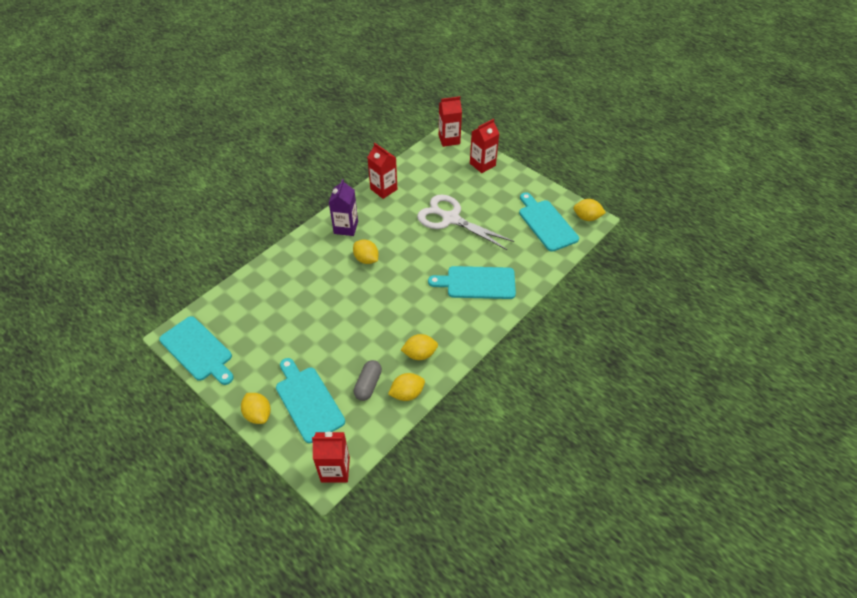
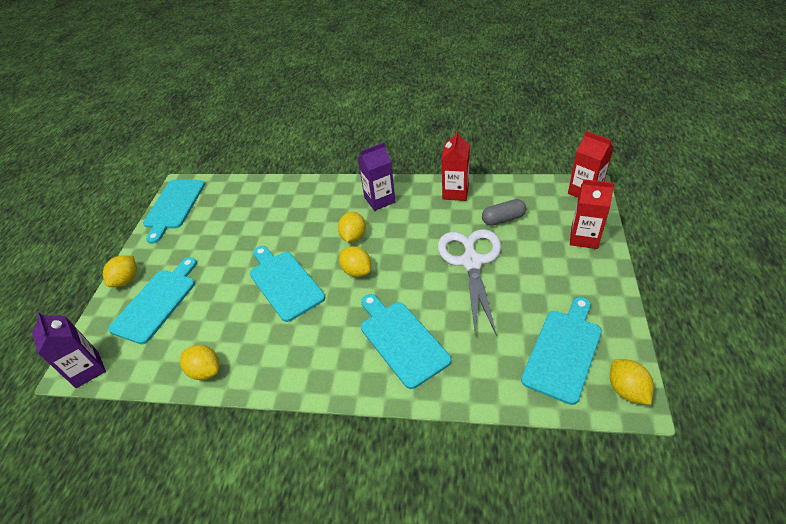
camera: 60 degrees right, 5 degrees down
(335, 469) = (87, 369): red carton -> purple carton
(368, 384) = (199, 333): grey capsule -> grey capsule (503, 219)
(370, 316) = (284, 283): none -> turquoise cutting board
(419, 354) = (263, 350): yellow lemon -> yellow lemon (357, 271)

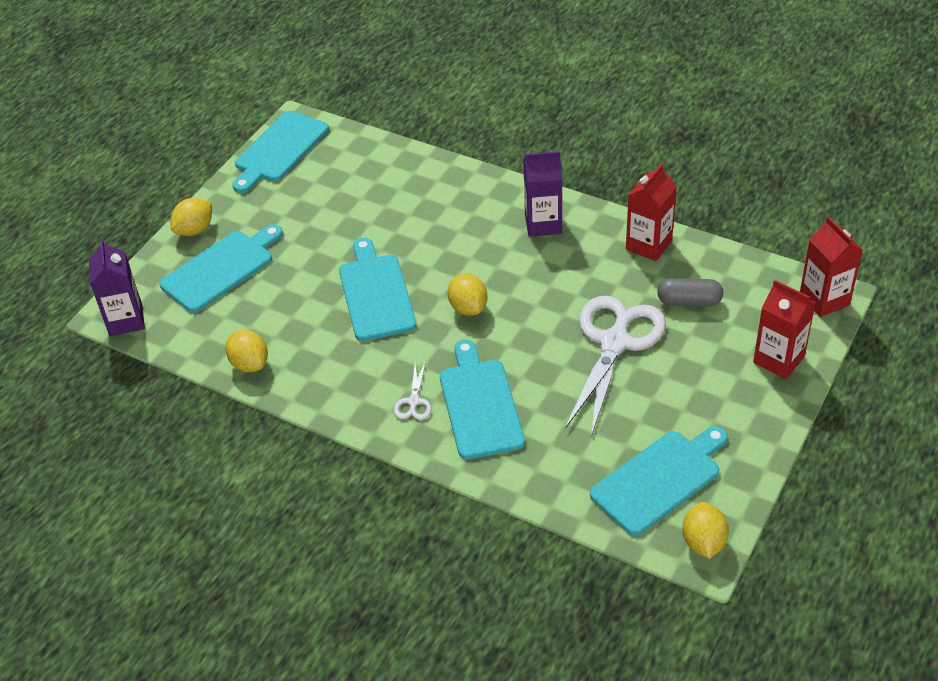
camera: 20 degrees right, 0 degrees up
(350, 356) = (414, 402): none -> white scissors
(353, 236) = (485, 262): yellow lemon -> none

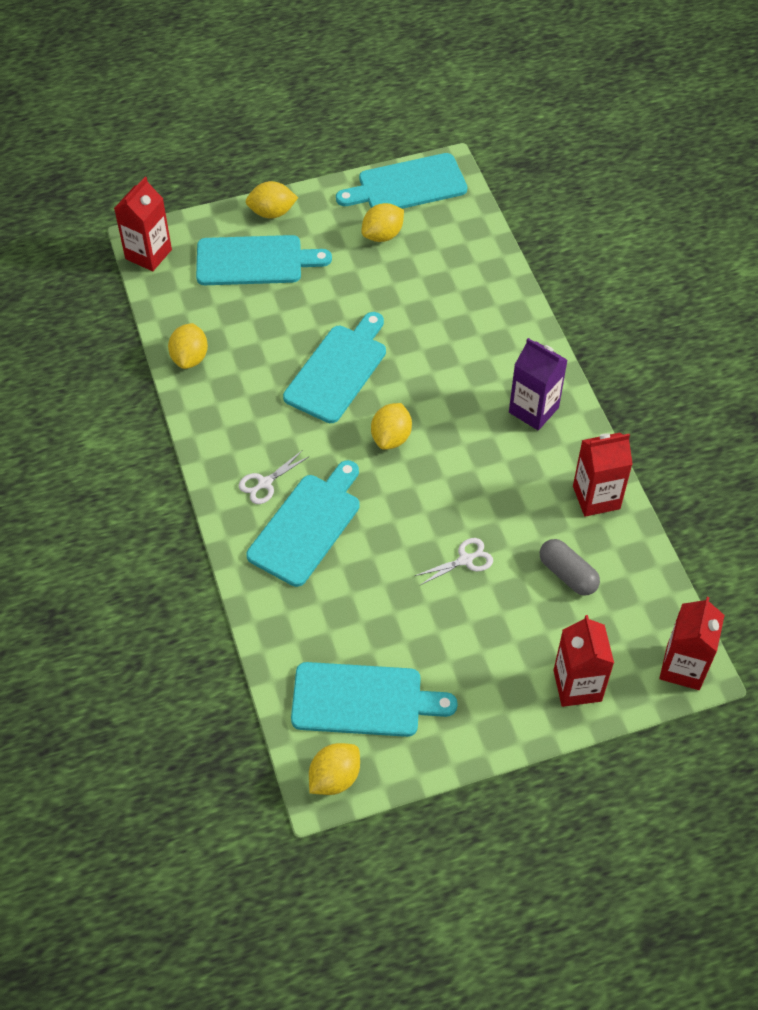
camera: 40 degrees right, 10 degrees up
(126, 320) = (148, 254): purple carton -> red carton
(300, 191) = (382, 235): none -> yellow lemon
(614, 342) = (465, 560): white scissors -> white scissors, size x0.42

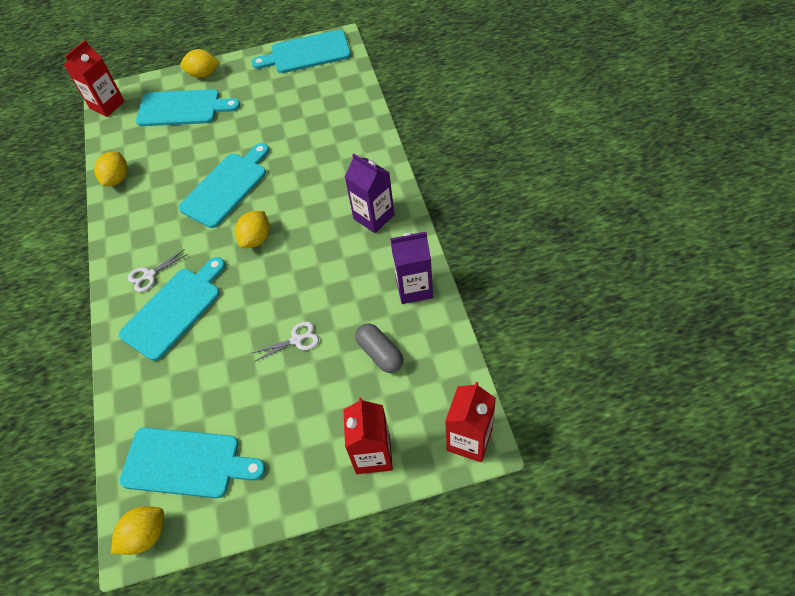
camera: 10 degrees right, 0 degrees up
(382, 235) = (281, 88): yellow lemon -> none
(596, 497) = (414, 288): red carton -> purple carton

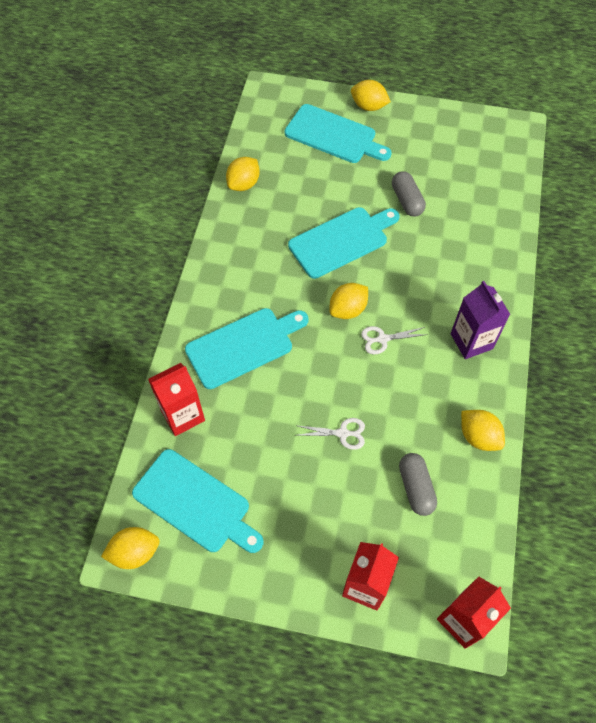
camera: 20 degrees right, 5 degrees up
(107, 105) = (264, 100): red carton -> red carton (182, 415)
(149, 275) = (234, 299): white scissors -> white scissors (382, 339)
(269, 133) = (407, 201): none -> grey capsule
(307, 53) = (481, 127): turquoise cutting board -> none
(414, 288) = (478, 436): purple carton -> yellow lemon

